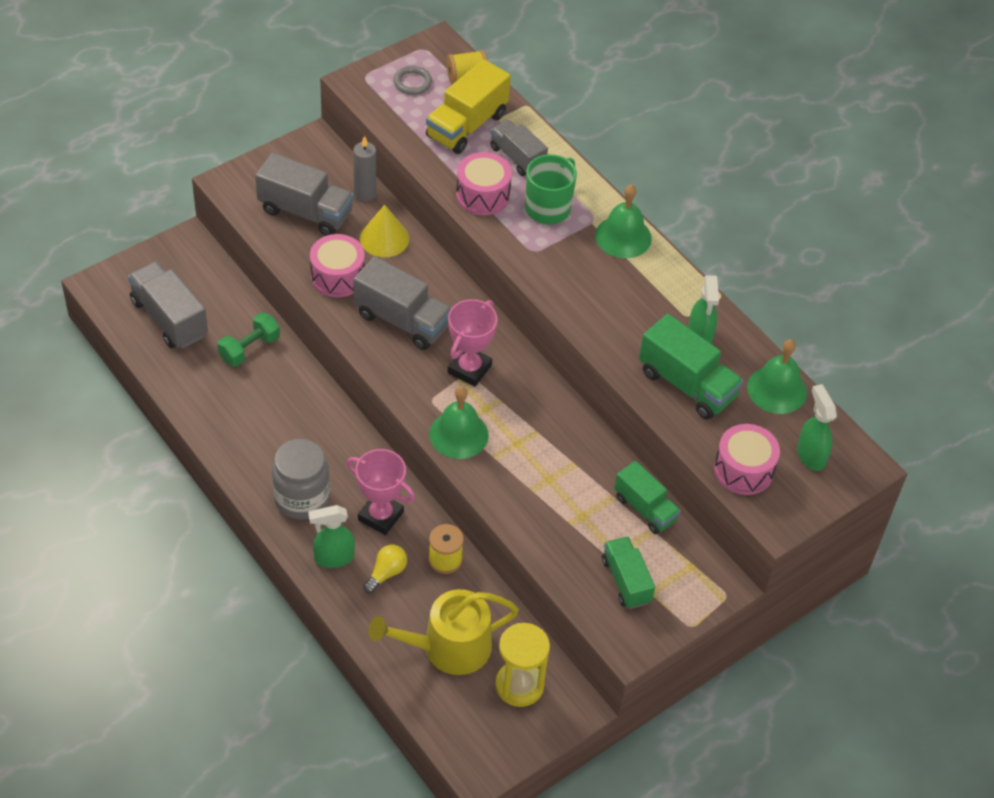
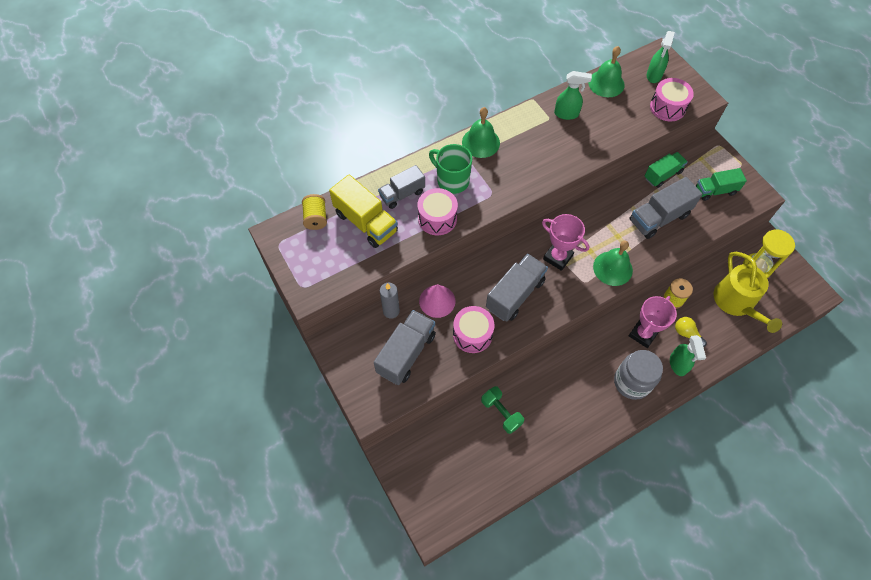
camera: 80 degrees left, 10 degrees up
(169, 318) = (470, 472): grey truck -> grey truck (659, 218)
(384, 238) = (437, 301): yellow cone -> pink cone
(412, 82) = (314, 254): grey ring -> none
(687, 384) = (604, 125): green truck -> none
(810, 455) = (654, 76): green spray bottle -> green spray bottle turned 60 degrees counterclockwise

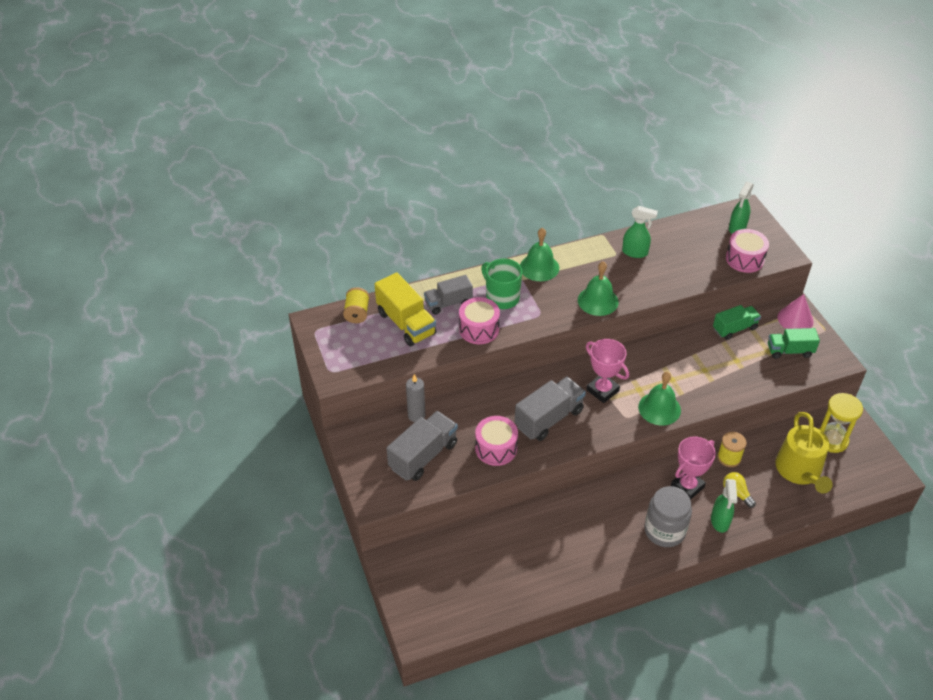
camera: 10 degrees right, 15 degrees down
(437, 301) = (466, 413): pink cone -> pink cone (795, 319)
(501, 413) = (515, 538): green dumbbell -> none
(606, 83) = (684, 229): green bell -> green bell (598, 301)
(659, 218) = (721, 368): grey truck -> none

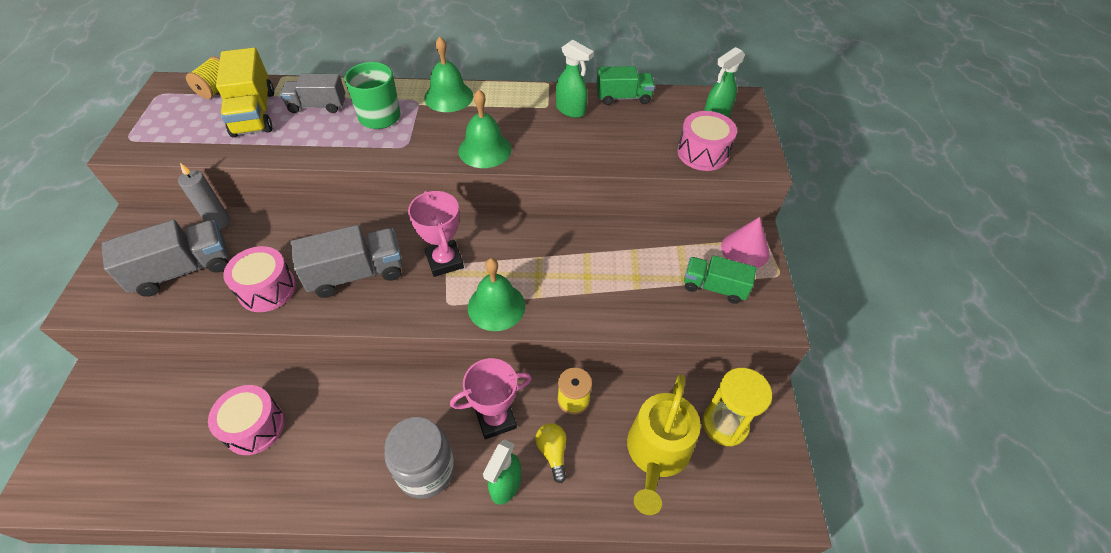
camera: 20 degrees right, 5 degrees up
(479, 329) = (323, 141): pink drum -> pink drum (254, 427)
(734, 329) = (658, 238): green truck -> green truck (623, 97)

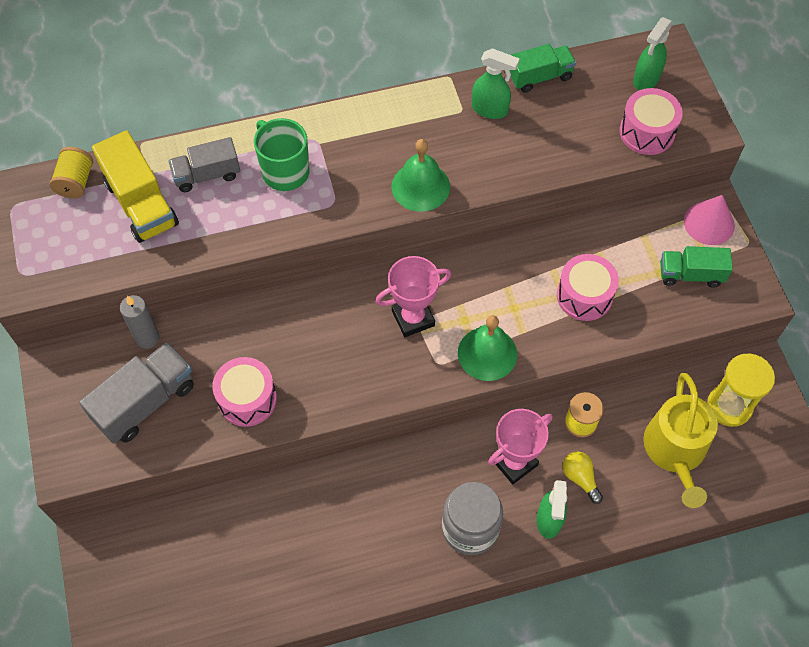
camera: 15 degrees left, 10 degrees up
(254, 427) = (284, 537): pink drum -> pink drum (584, 296)
(356, 274) = (329, 357): grey truck -> none
(444, 261) = (413, 318): pink trophy -> pink trophy turned 75 degrees counterclockwise
(448, 96) = (348, 124): green bell -> none

